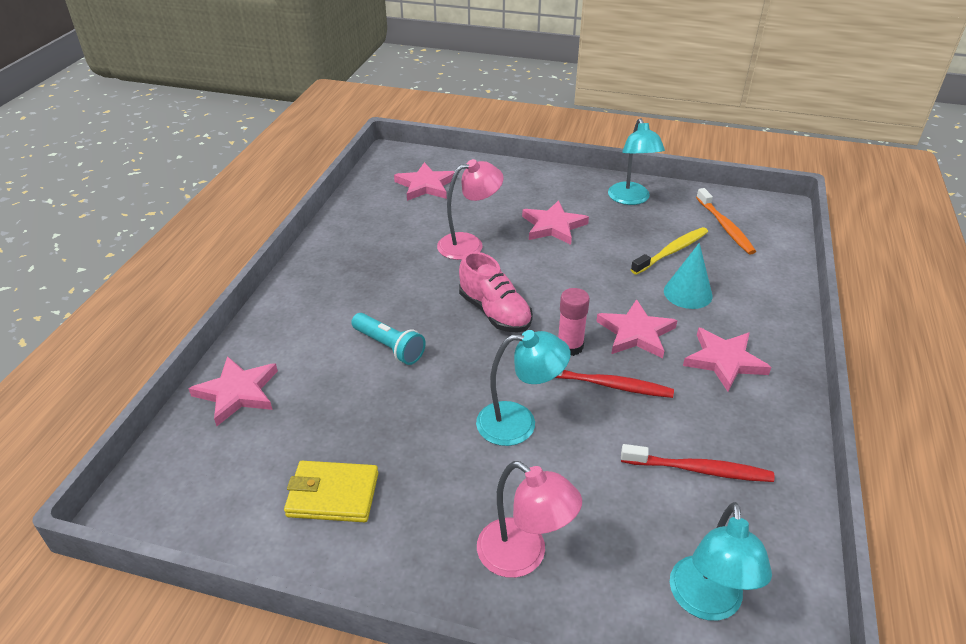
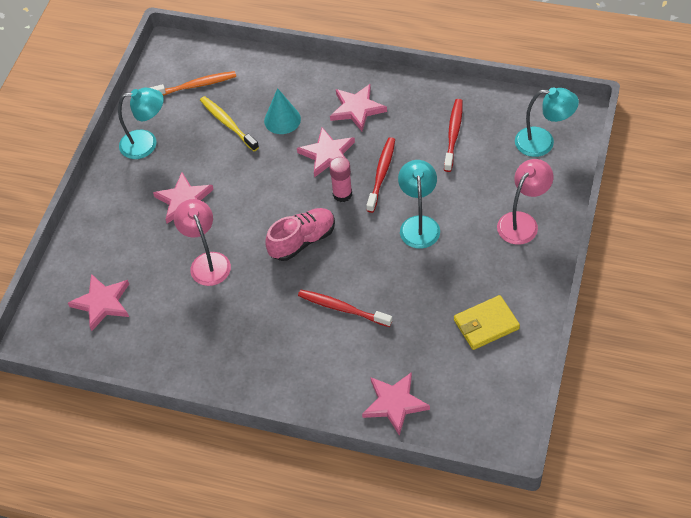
camera: 85 degrees left, 15 degrees up
(333, 495) = (486, 324): yellow wallet -> yellow wallet turned 60 degrees clockwise
(389, 347) = (342, 308): turquoise flashlight -> red toothbrush

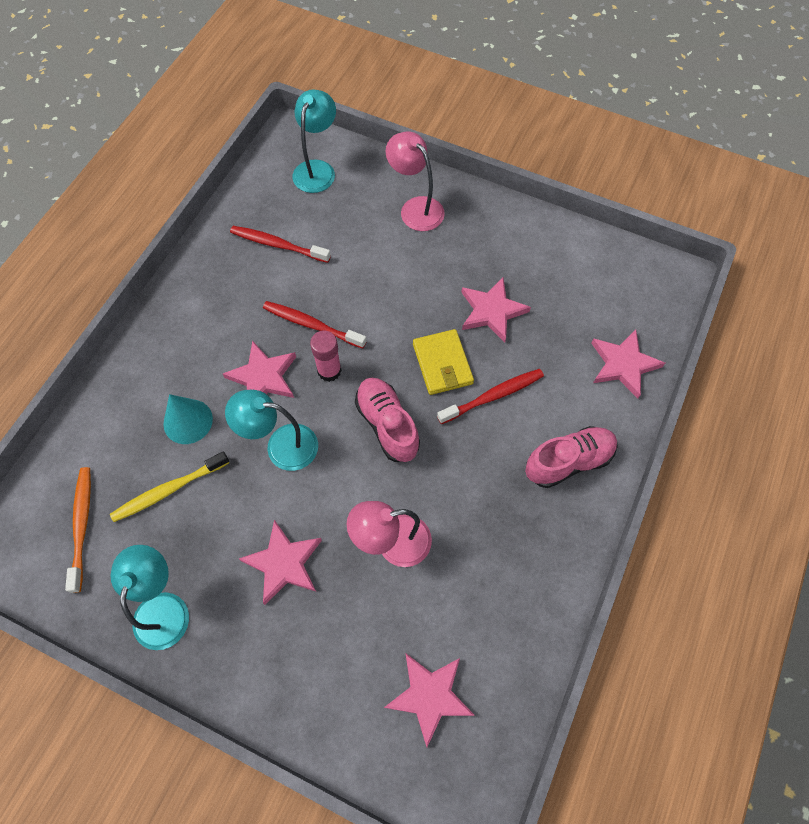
camera: 85 degrees left, 10 degrees up
(293, 370) = (568, 461): none -> pink shoe
(342, 308) = (493, 396): red toothbrush -> red toothbrush turned 150 degrees counterclockwise
(357, 109) = (203, 334): pink star -> pink star (492, 311)
(419, 224) = (394, 300): turquoise lamp -> turquoise lamp (281, 445)
(486, 324) = (537, 264): yellow wallet -> yellow wallet (442, 364)

